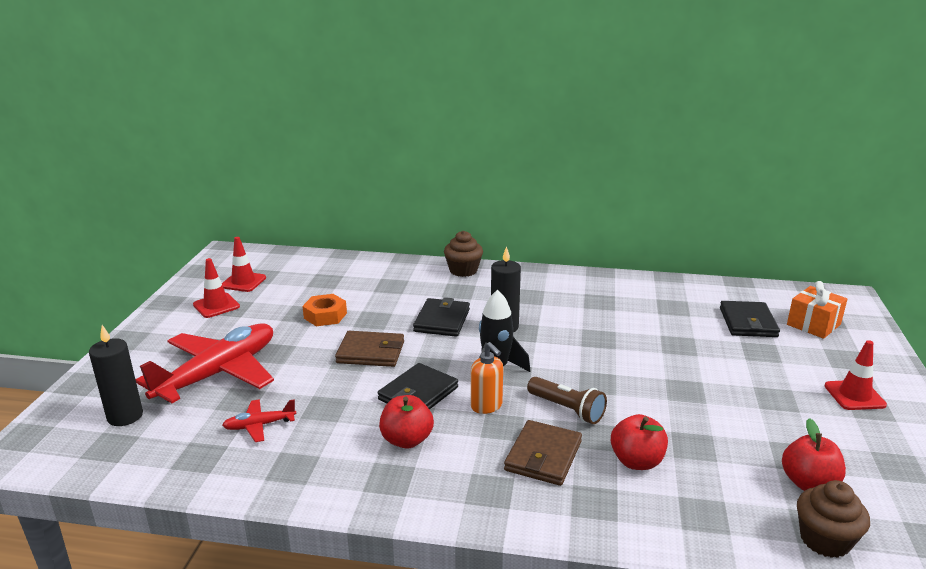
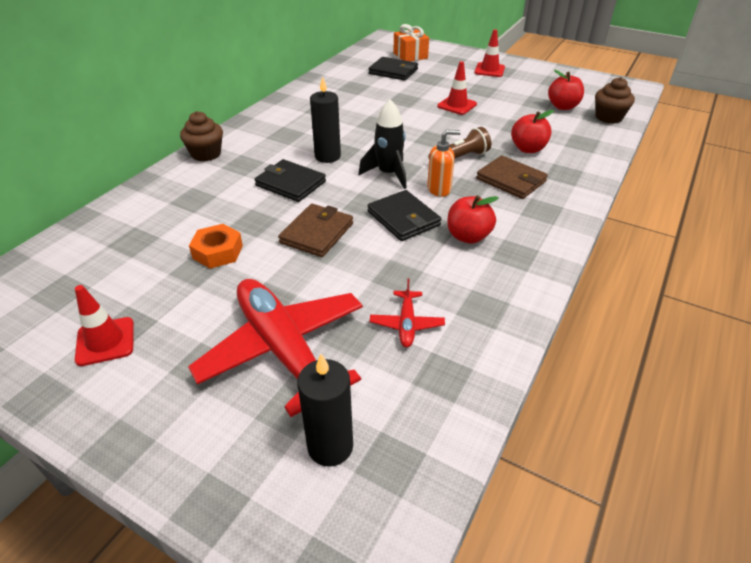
camera: 70 degrees left, 15 degrees up
(243, 282) = (61, 310): red traffic cone -> red traffic cone (457, 105)

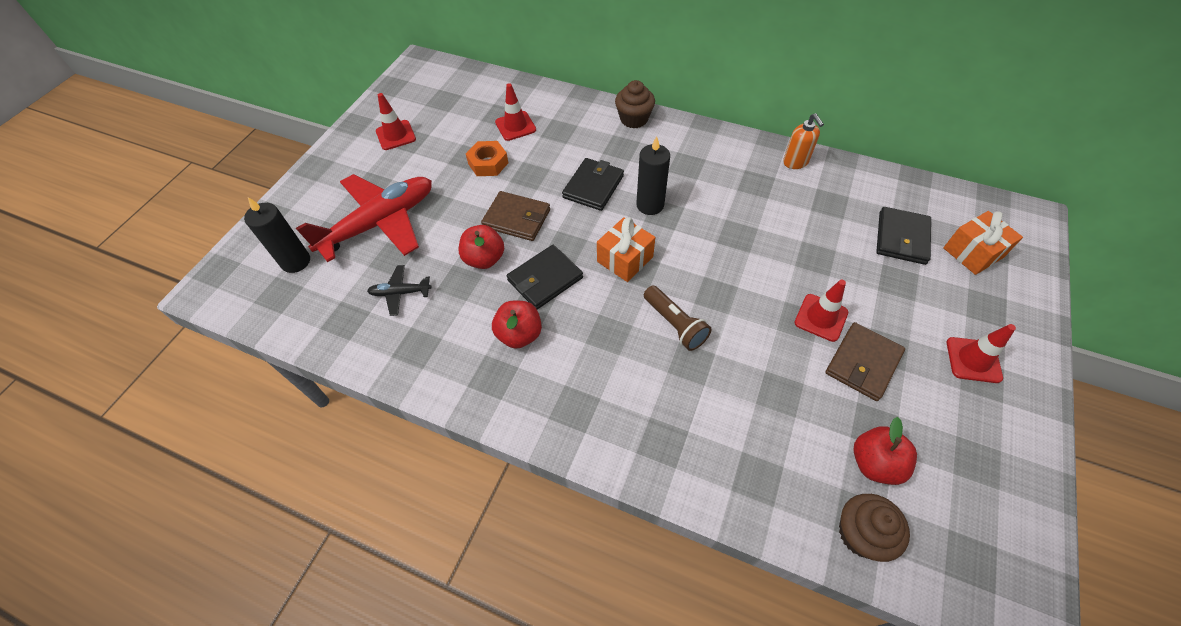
camera: 85 degrees right, 15 degrees up
(164, 229) = (515, 126): none -> red traffic cone
(388, 174) = (625, 259): black rocket -> orange gift
(406, 324) = (400, 293): red plane -> black plane
(439, 189) = (602, 306): orange soap dispenser -> orange soap dispenser (795, 162)
(511, 180) = (634, 378): brown wallet -> brown wallet (863, 363)
(528, 149) = (718, 402): red apple -> red apple (484, 259)

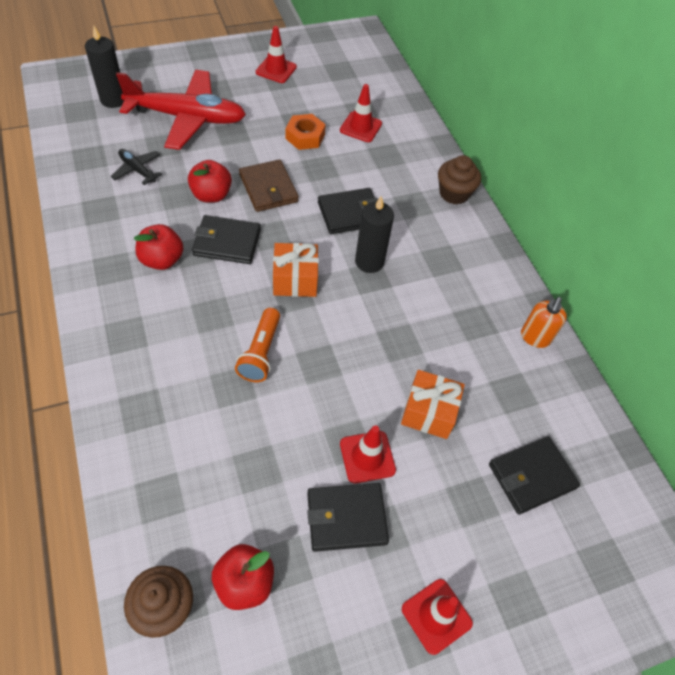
camera: 40 degrees right, 0 degrees up
(675, 324) = (260, 353): brown flashlight -> orange flashlight
(863, 363) = (346, 518): brown wallet -> black wallet
(973, 253) = (578, 552): orange gift -> orange gift (428, 412)

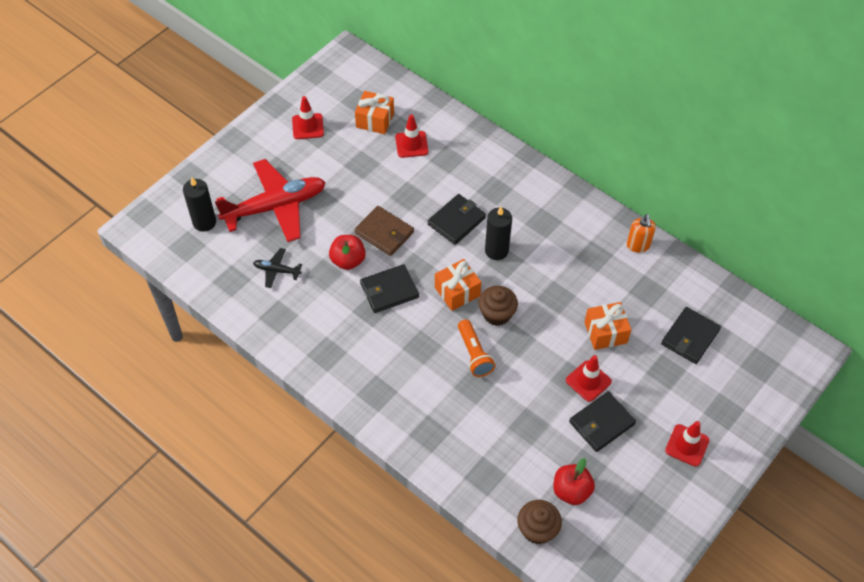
camera: 25 degrees left, 0 degrees up
(162, 260) = (355, 328): red apple -> none
(305, 136) = (377, 175): orange nut -> none
(342, 92) = (375, 120): none -> orange gift
(454, 193) = (517, 165): brown cupcake -> brown cupcake (497, 314)

